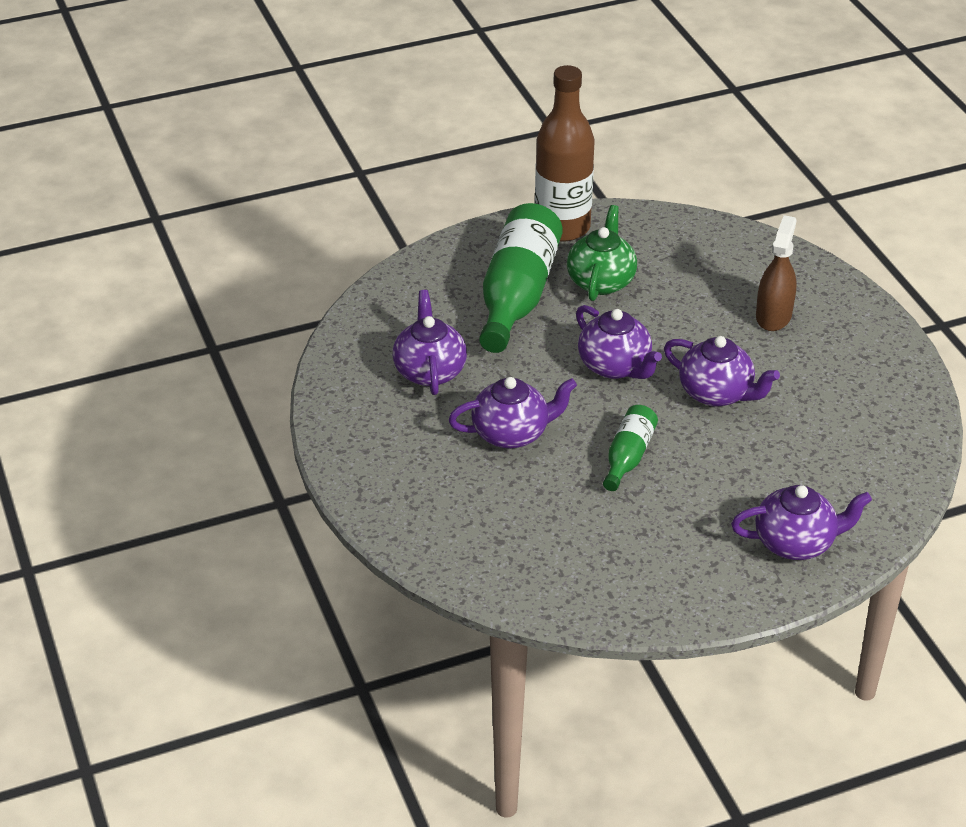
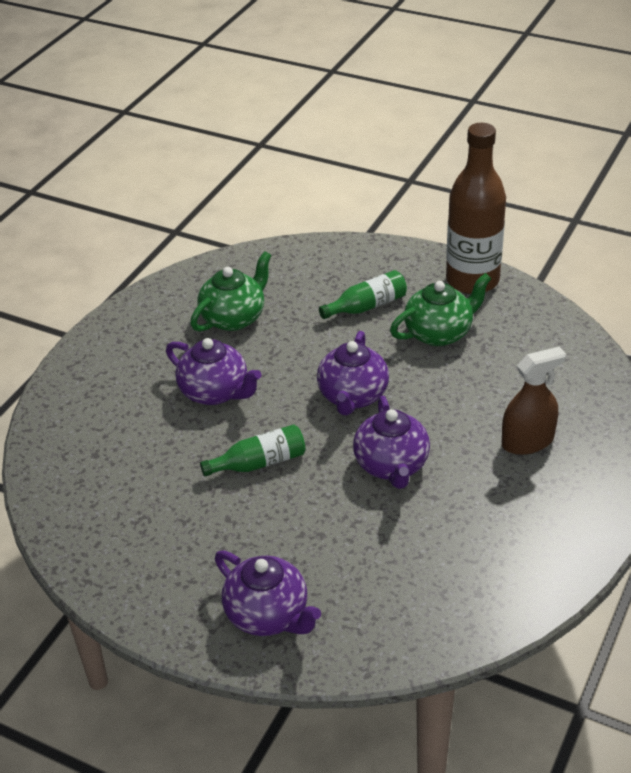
camera: 50 degrees right, 0 degrees up
(430, 371) = (234, 318): purple teapot -> green teapot
(517, 295) = (367, 306): green bottle -> green bottle, size x0.51

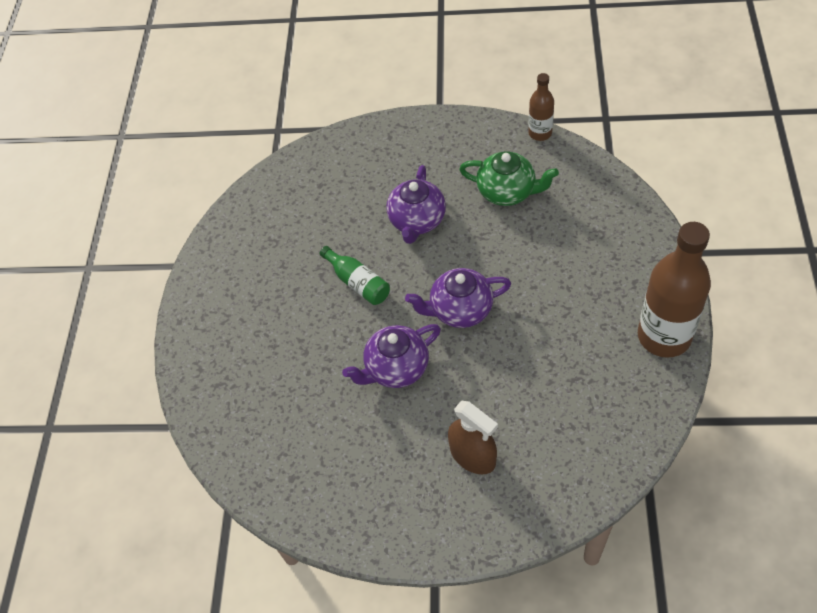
camera: 70 degrees right, 15 degrees up
(181, 273) = (540, 133): none -> brown bottle
(268, 615) = (220, 353): purple teapot -> none
(367, 306) = (577, 272): green bottle -> none
(439, 333) = (574, 339): green teapot -> none

